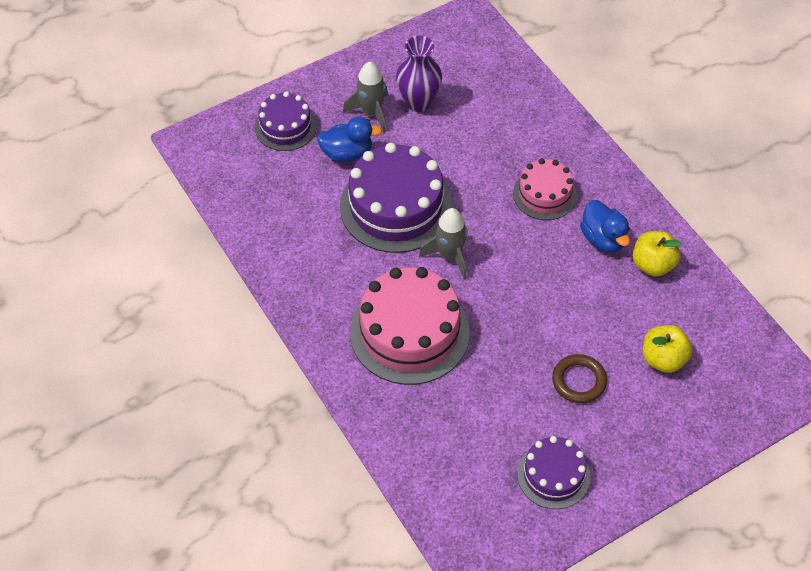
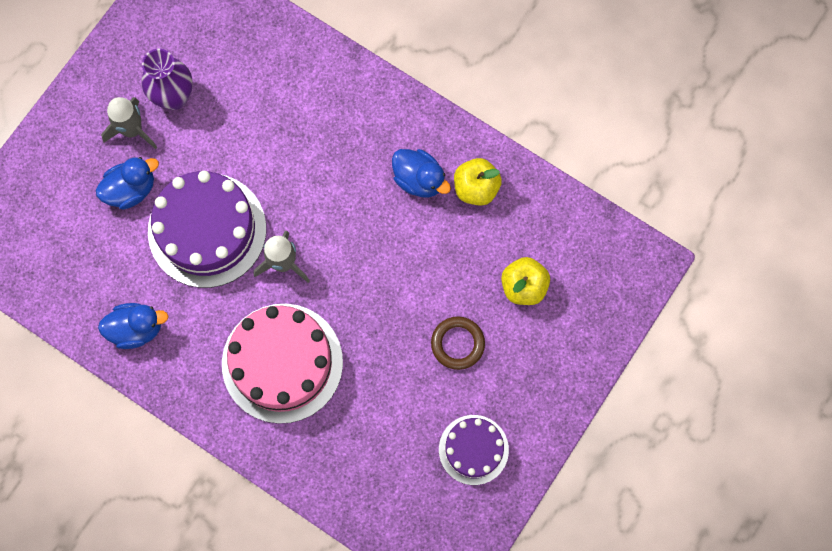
camera: 25 degrees left, 20 degrees up
(285, 127) = (54, 184): purple cake -> none
(296, 256) = (136, 329): none -> blue duck
(544, 194) = (344, 153): pink cake -> none

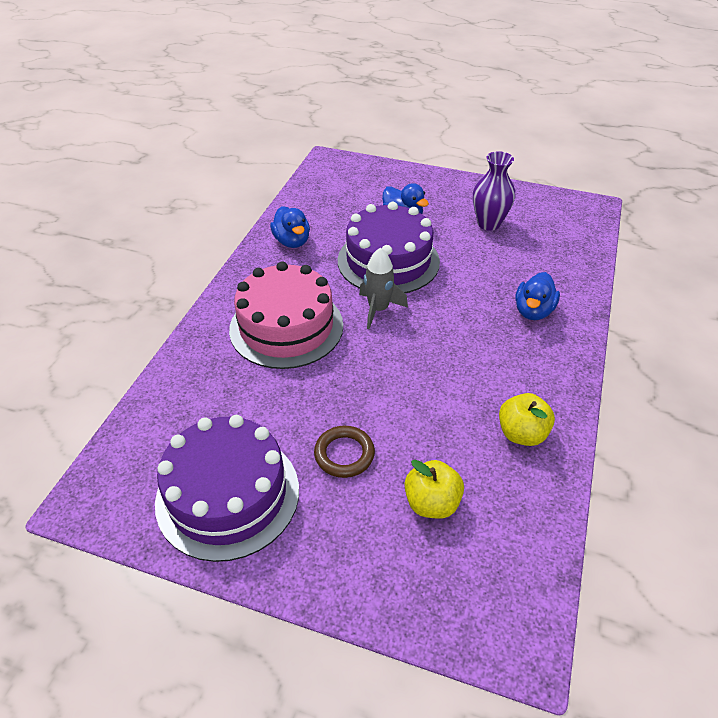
camera: 75 degrees right, 30 degrees down
(132, 130) = (449, 210): grey rocket -> none
(419, 179) = (505, 385): blue duck -> blue duck (533, 311)
(473, 449) = (228, 495): purple cake -> purple cake, size x1.75

